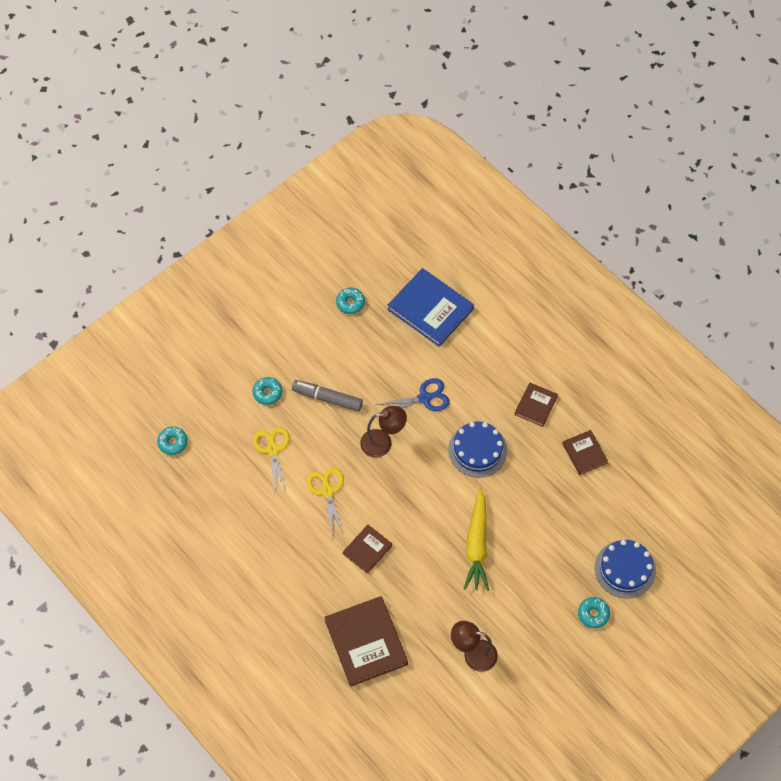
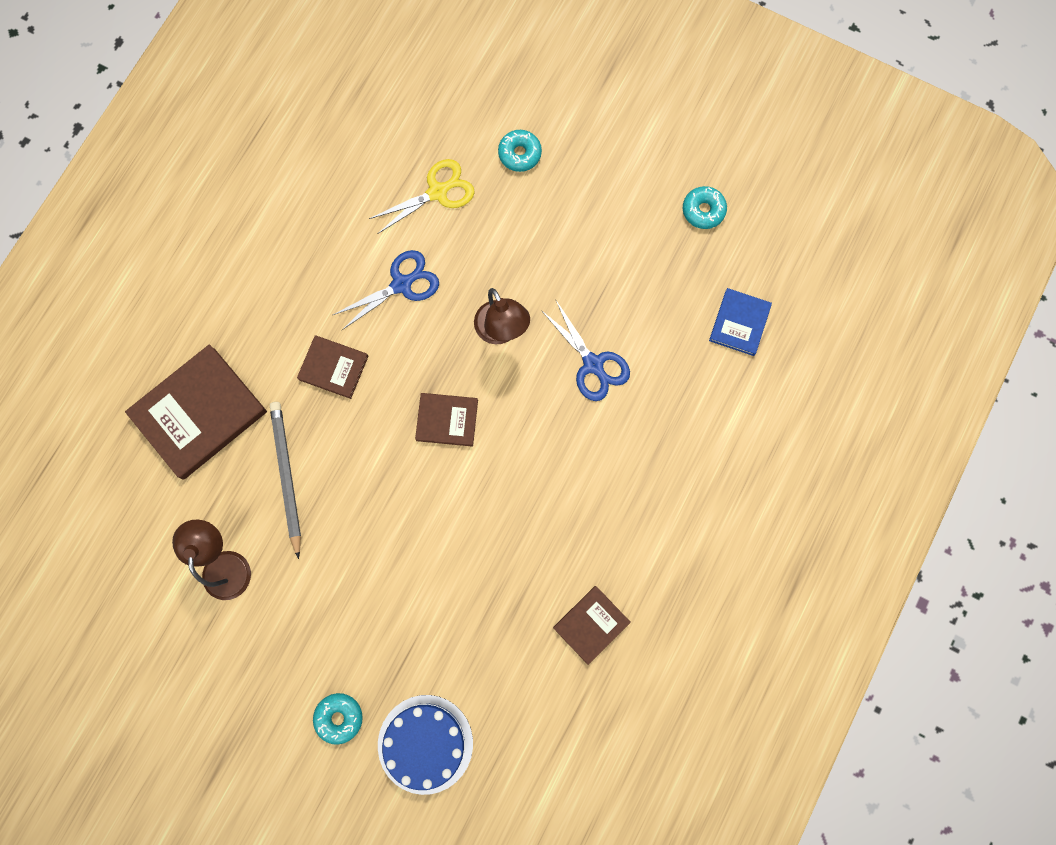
camera: 70 degrees right, 15 degrees up
(173, 442) = (402, 65): turquoise donut -> none
(327, 398) = (541, 234): grey marker -> none
(327, 491) = (402, 284): yellow scissors -> blue scissors
(429, 600) = (286, 476): none -> grey pencil
(430, 309) = (739, 323): blue book -> blue book, size x0.54
(477, 450) = (538, 466): blue cake -> none
(477, 544) = (391, 514): yellow carrot -> none
(536, 405) = (642, 527): brown book -> brown book (447, 420)

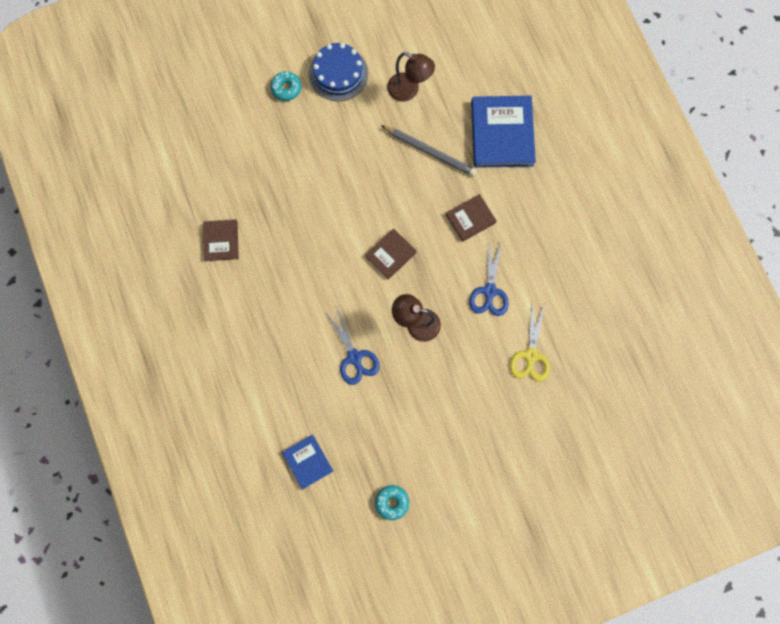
camera: 130 degrees right, 0 degrees up
(199, 413) = (502, 133): brown book -> blue book
(425, 744) = (238, 118): blue cake -> blue cake (338, 73)
(519, 154) = (517, 423): turquoise donut -> none
(593, 364) = (354, 357): blue scissors -> blue scissors turned 120 degrees counterclockwise

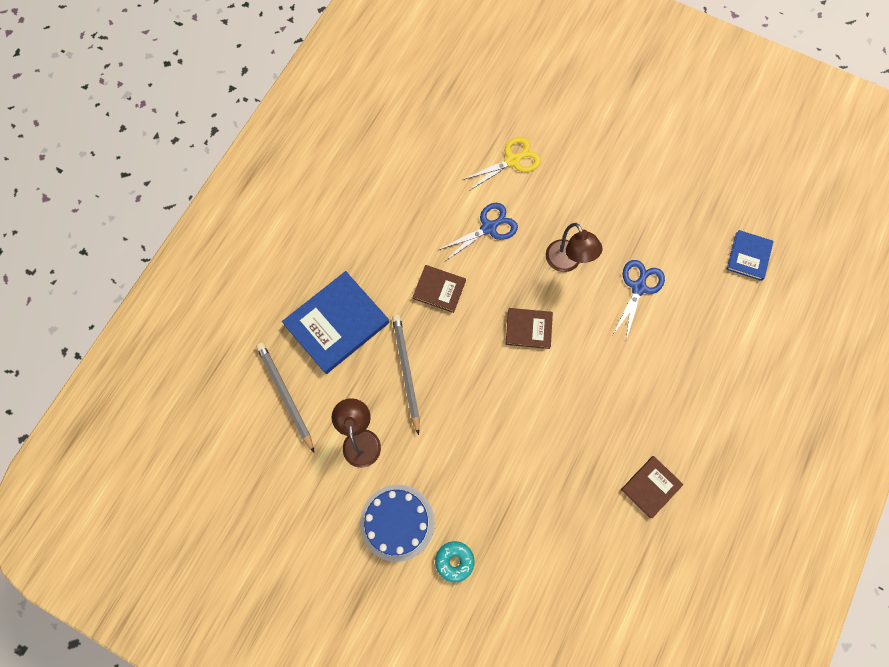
camera: 130 degrees left, 5 degrees down
(392, 502) = (714, 174): turquoise donut -> none
(477, 67) = (285, 396): none -> grey pencil

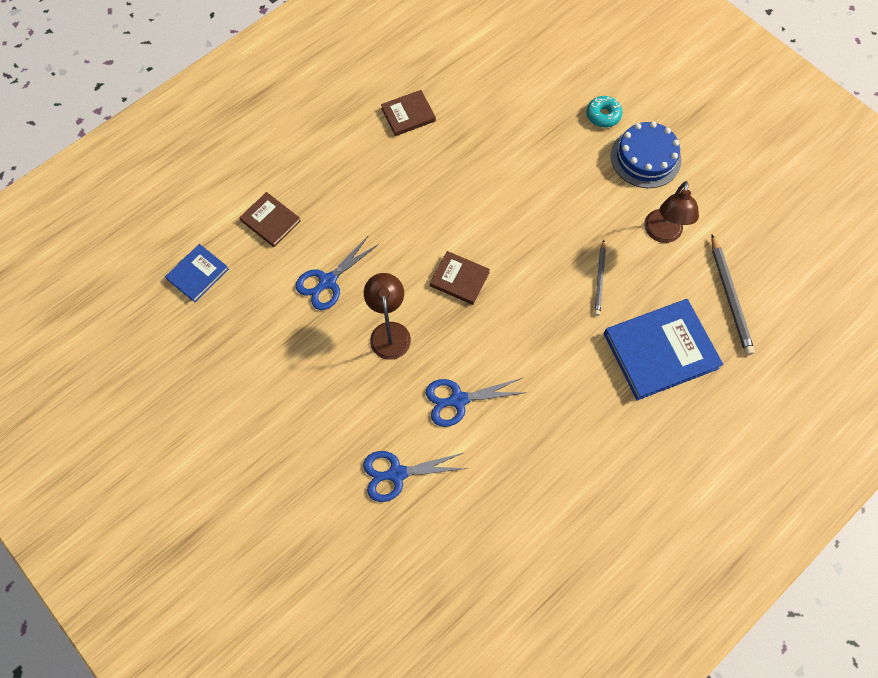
camera: 160 degrees left, 5 degrees down
(406, 372) = (600, 279): grey pencil -> grey pencil, size x0.64
(439, 289) = (538, 350): brown book -> brown book (270, 221)
(513, 160) = (396, 473): yellow scissors -> blue scissors

